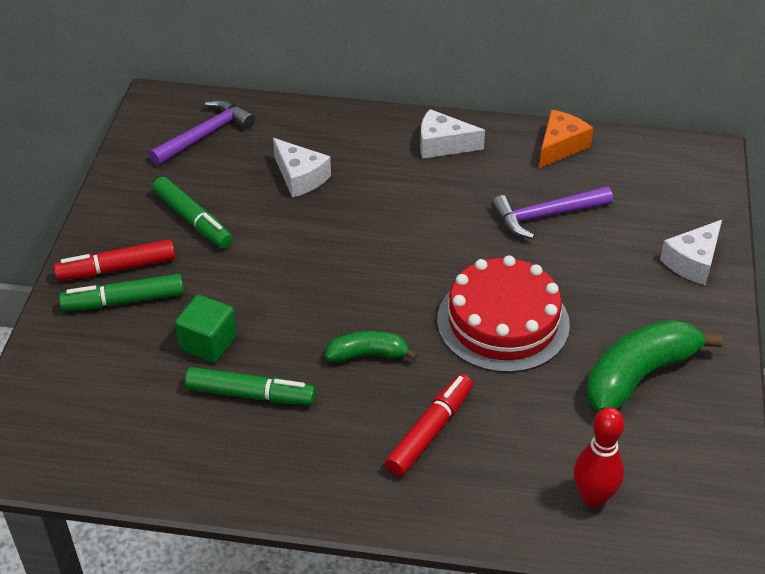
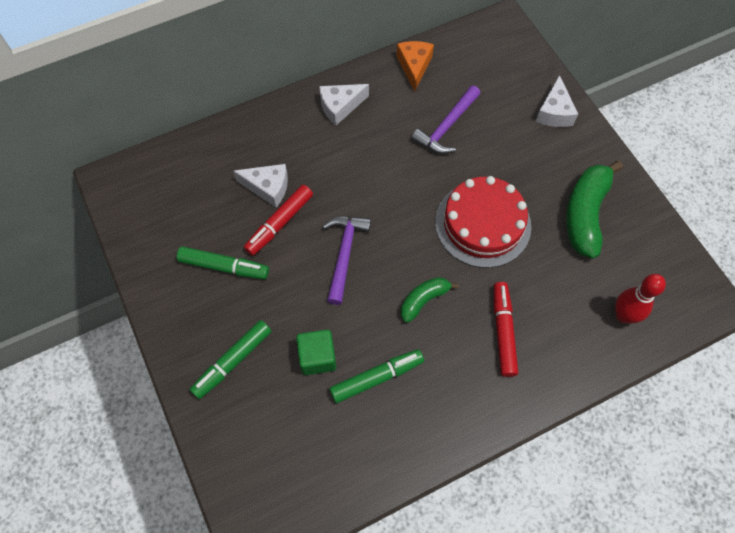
camera: 35 degrees left, 20 degrees up
(117, 268) = (205, 339): red marker -> red marker (279, 223)
(205, 135) = (172, 190): purple hammer -> purple hammer (344, 254)

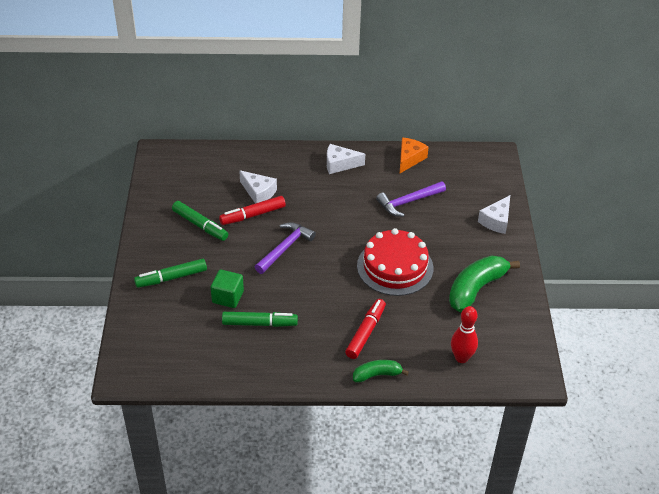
camera: 25 degrees right, 20 degrees down
(423, 300) = (322, 294): green banana -> green banana (377, 375)

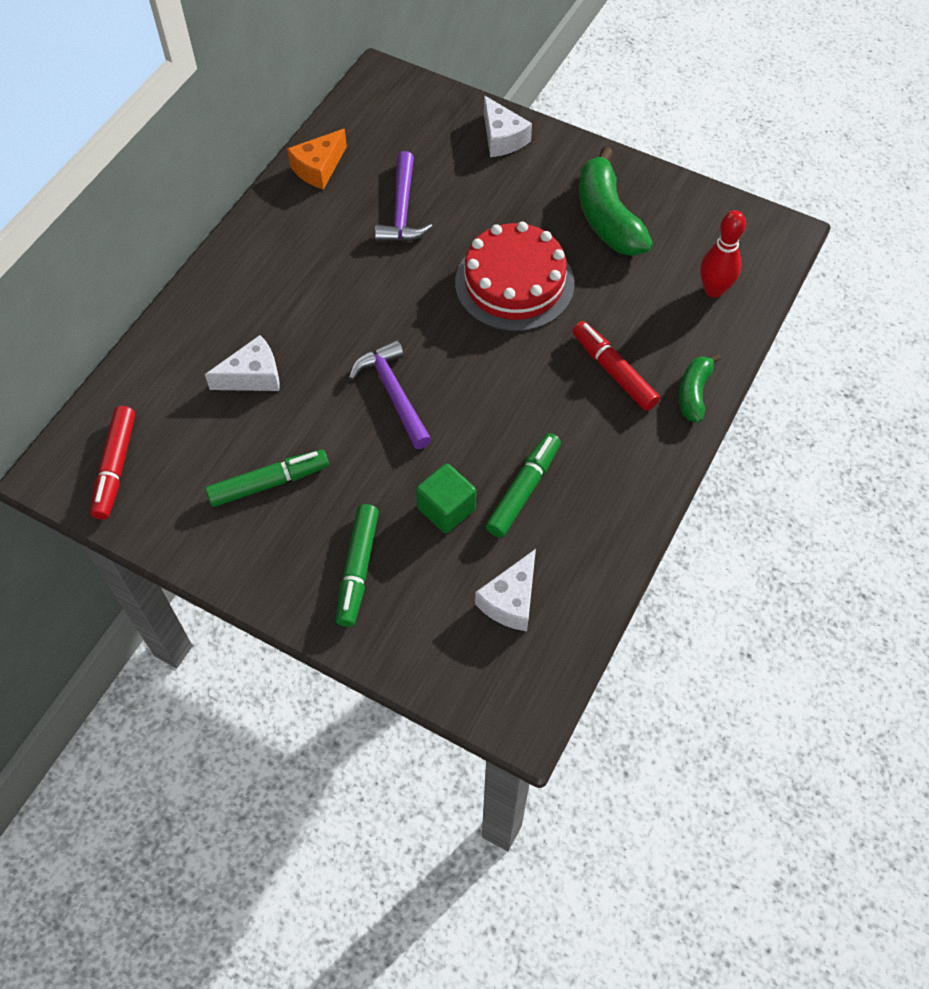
camera: 60 degrees left, 15 degrees up
(252, 215) = (296, 404): red marker -> red marker (115, 467)
(340, 164) = (268, 251): white cheese -> white cheese (510, 600)
(409, 159) = (318, 168): orange cheese -> orange cheese turned 105 degrees counterclockwise

